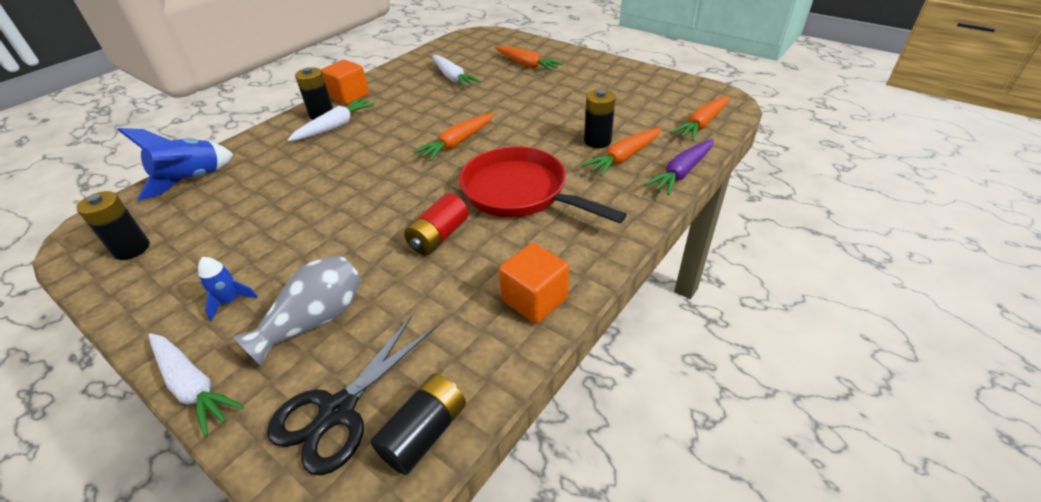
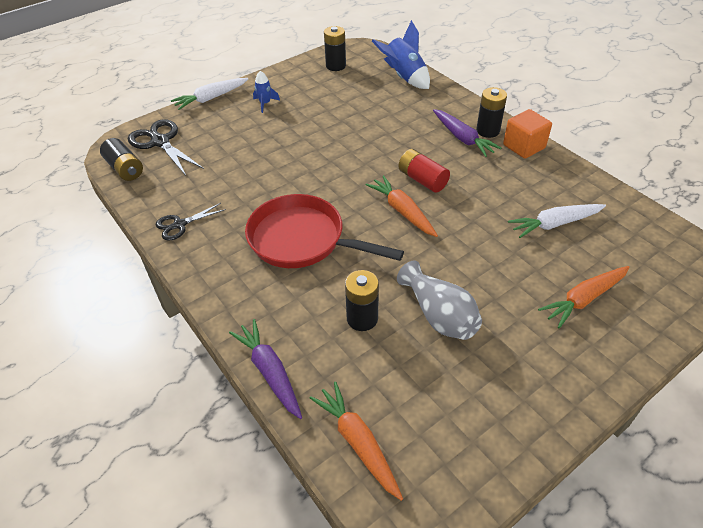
camera: 105 degrees right, 5 degrees up
(314, 321) = (227, 133): grey vase -> grey vase (439, 315)
(335, 126) = (462, 138): white carrot -> purple carrot
(439, 236) = (272, 187): red battery -> red battery (422, 180)
(520, 192) = (302, 239): red pan -> red pan turned 120 degrees counterclockwise
(534, 299) = (180, 224): orange cube -> black scissors
(623, 158) = (320, 331): orange carrot -> none

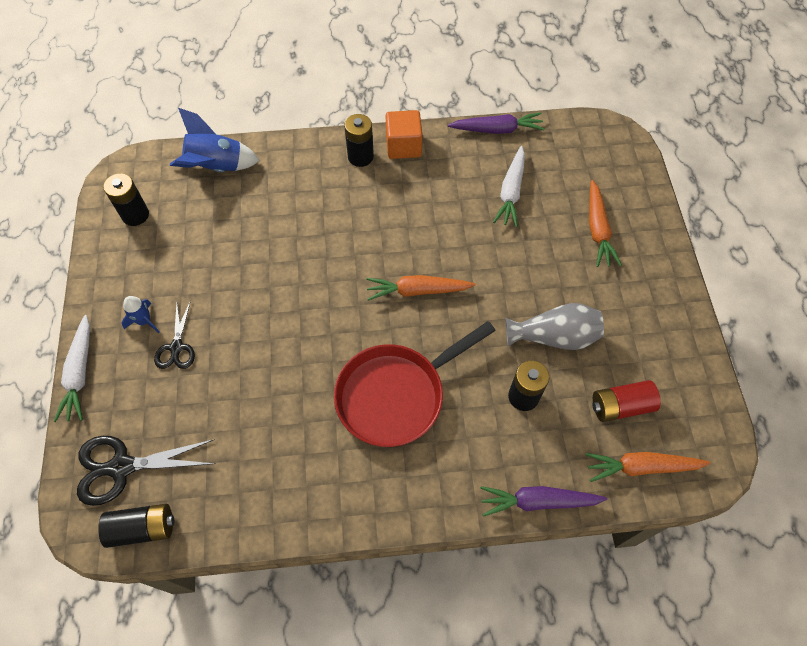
camera: 60 degrees left, 15 degrees up
(180, 224) = (291, 503): black scissors -> black scissors (176, 347)
(422, 180) = (387, 249): red battery -> red battery (620, 406)
(462, 138) = (355, 182): purple carrot -> purple carrot (497, 129)

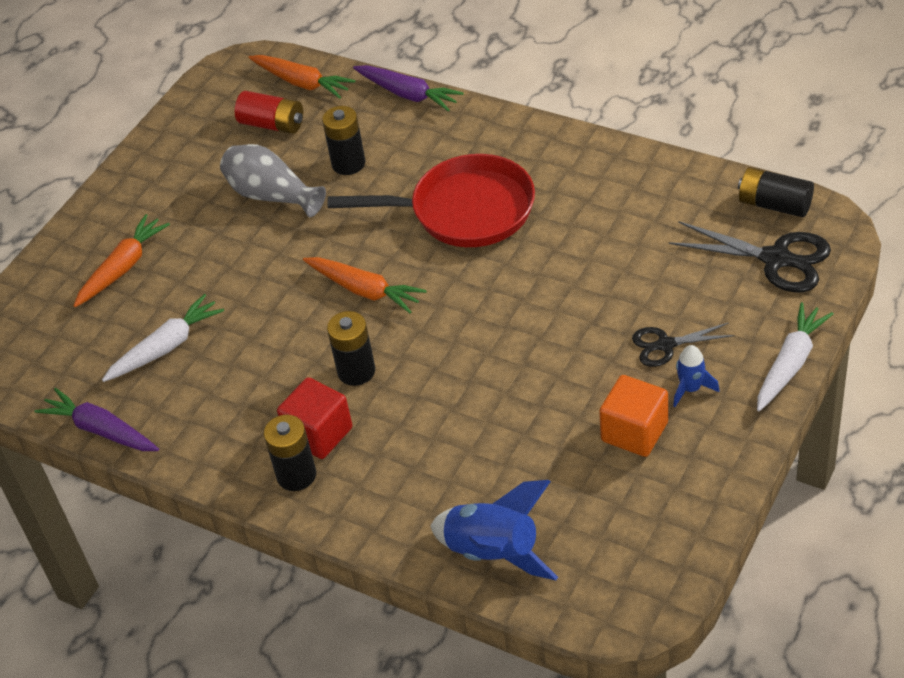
camera: 140 degrees left, 15 degrees down
(135, 215) = (642, 532): black battery -> black battery (356, 371)
(176, 347) = (666, 345): black scissors -> black scissors turned 135 degrees counterclockwise
(367, 184) = (319, 434): none -> red cube
(403, 146) = (231, 464): orange cube -> orange cube (634, 432)

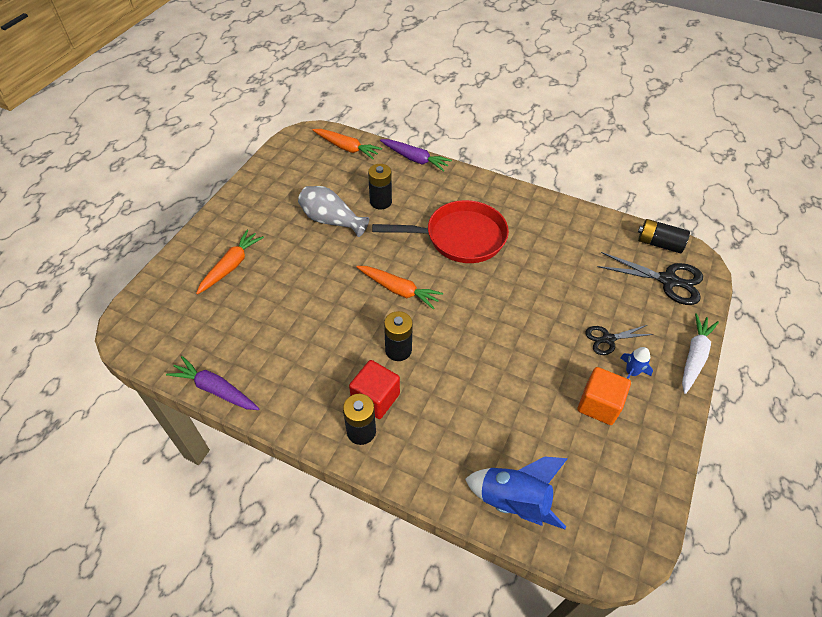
camera: 10 degrees left, 5 degrees up
(166, 347) = (262, 326): white carrot -> none
(272, 124) = (329, 173): red battery -> none

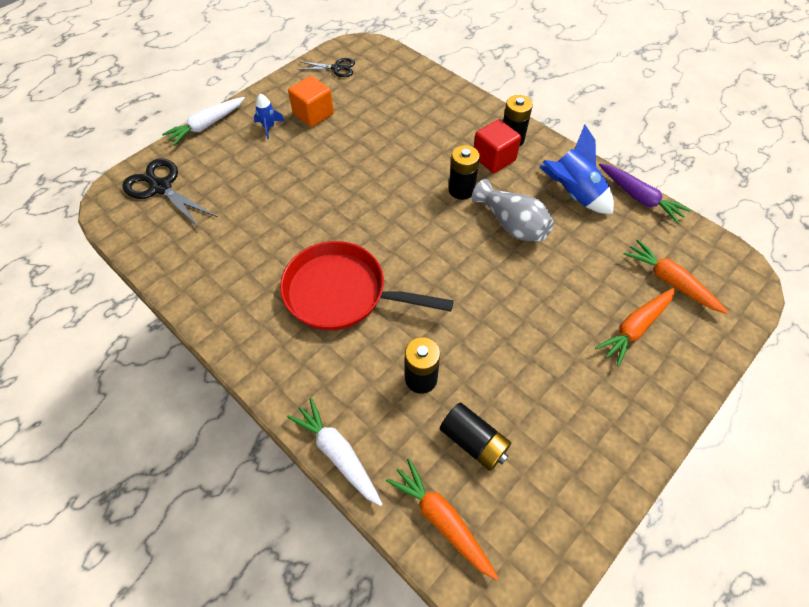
camera: 160 degrees left, 5 degrees up
(331, 220) = (497, 364): grey vase -> grey vase (512, 224)
(399, 290) = (440, 247): orange carrot -> orange carrot (670, 281)
(415, 159) = (337, 453): purple carrot -> white carrot
(513, 501) = (414, 80): blue rocket -> blue rocket (572, 194)
(608, 339) = (265, 154): black scissors -> black scissors (336, 68)
(659, 243) = (128, 226): black battery -> black battery (473, 442)

